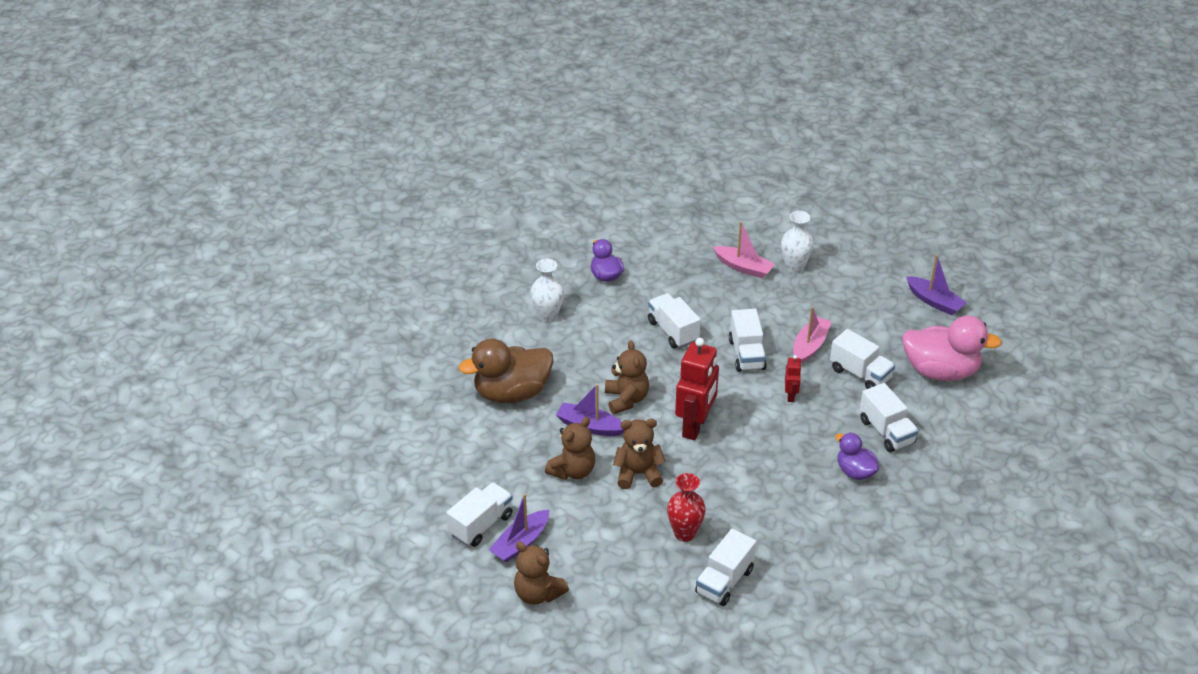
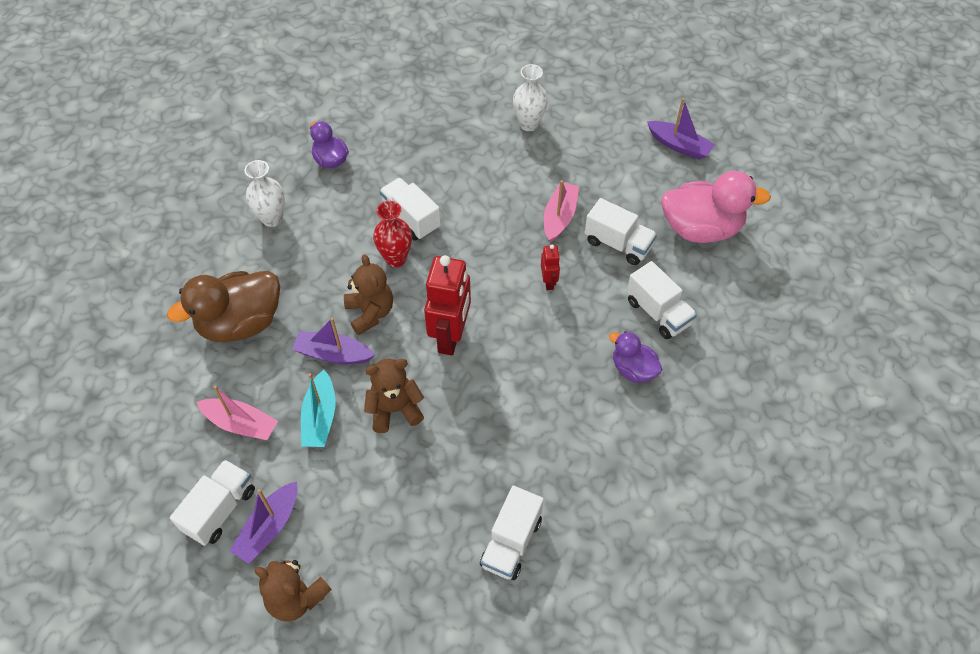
camera: 10 degrees left, 15 degrees up
(573, 471) = (320, 417): brown teddy bear -> turquoise boat
(684, 533) = (457, 483): red vase -> red vase (395, 258)
(743, 267) = (476, 131): pink boat -> pink boat (241, 424)
(746, 354) = (494, 237): white truck -> none

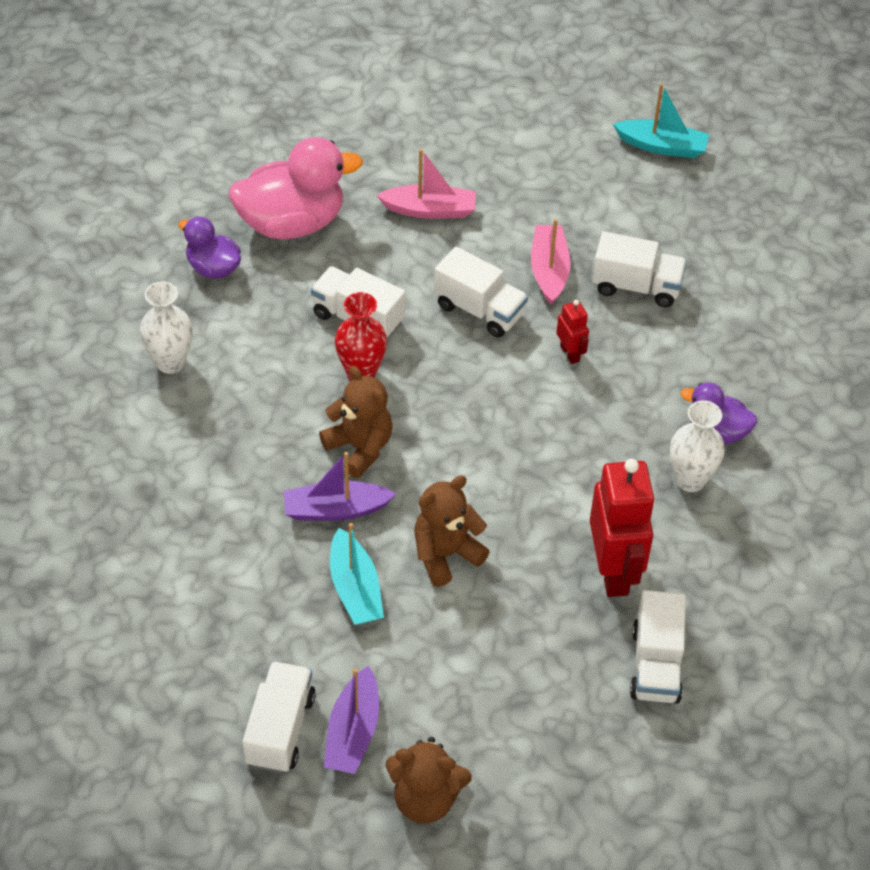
camera: 20 degrees left, 5 degrees down
(241, 323) = (194, 503): brown duck -> none
(241, 424) = (256, 624): pink boat -> pink boat (430, 210)
(451, 336) = (476, 450): red robot -> red robot (614, 571)
(529, 124) = (458, 161): white vase -> white vase (690, 480)
(658, 312) = (719, 357): white truck -> white truck (479, 310)
(679, 145) = (662, 146): purple boat -> turquoise boat
(701, 229) = (730, 244): pink duck -> pink duck (292, 223)

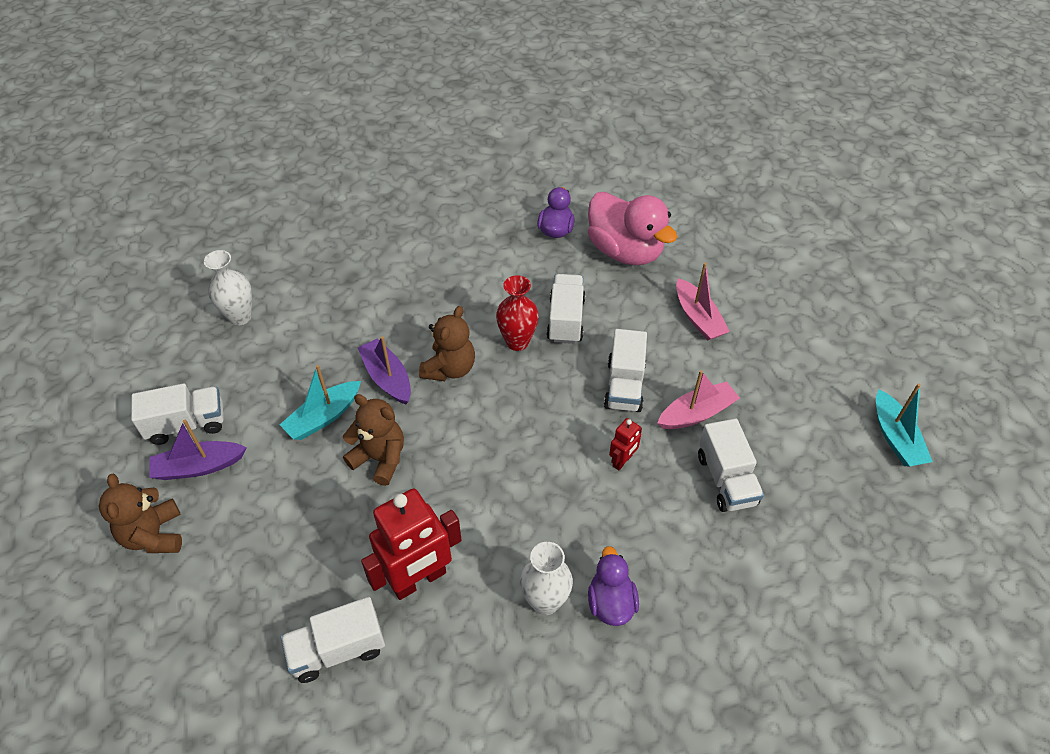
camera: 65 degrees right, 0 degrees up
(170, 362) = (462, 244): white vase -> white vase (240, 317)

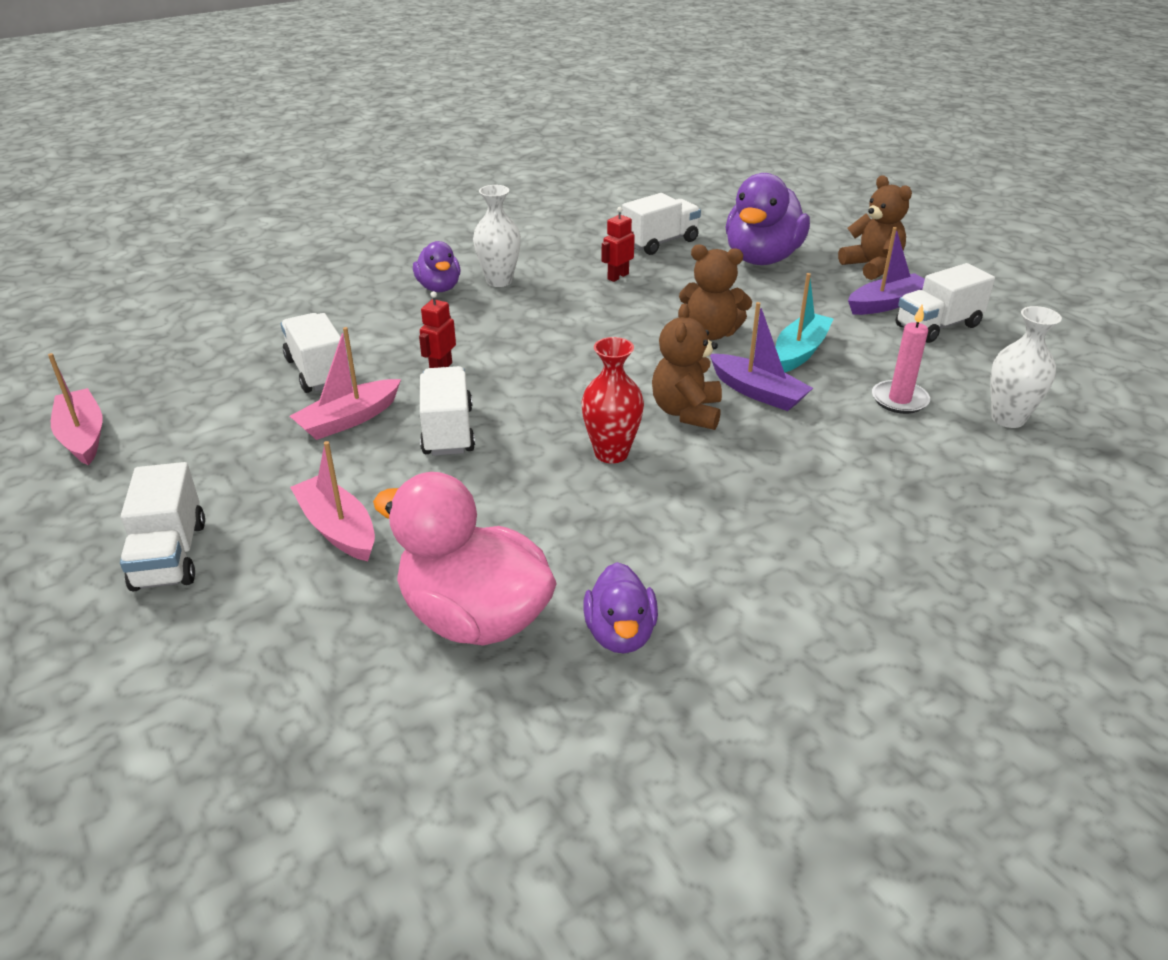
camera: 165 degrees right, 15 degrees down
(250, 581) = (762, 258): none -> purple duck
(294, 349) = (899, 400): none -> pink candle
(419, 580) = (617, 276): red robot -> red robot, size x0.47
(565, 320) = (551, 490): white truck -> white truck (170, 555)
(895, 437) = (83, 436): turquoise boat -> pink boat

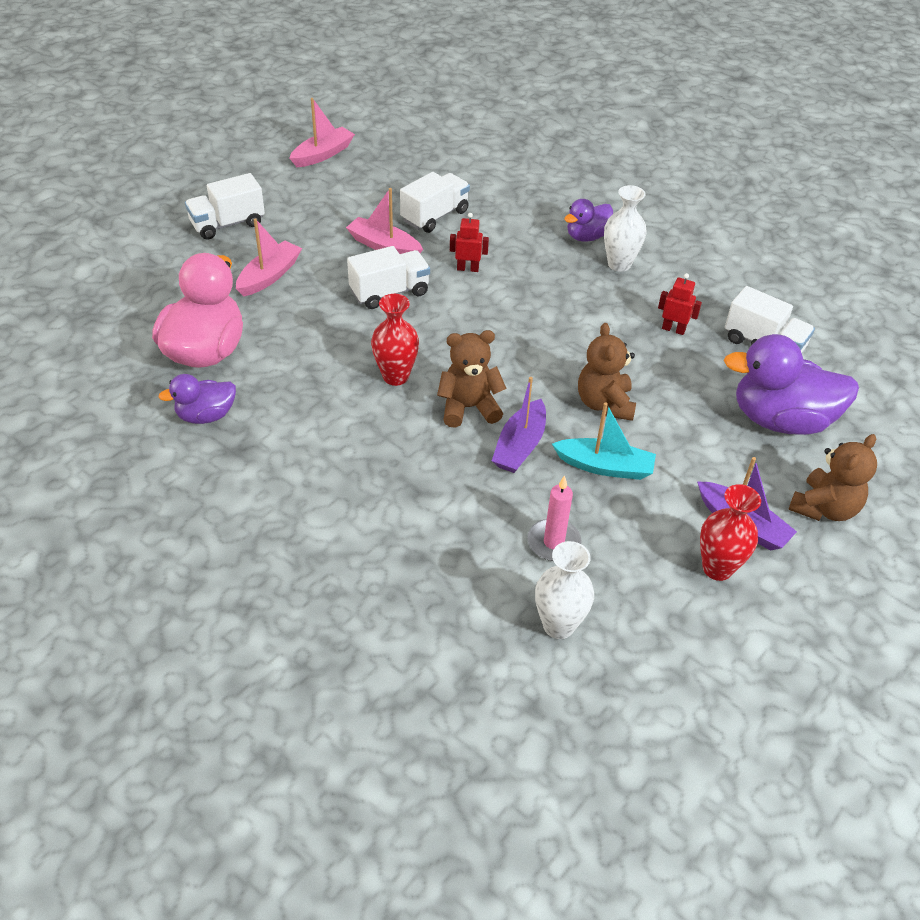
camera: 70 degrees right, 10 degrees up
(937, 326) = (717, 568): white truck -> red vase

